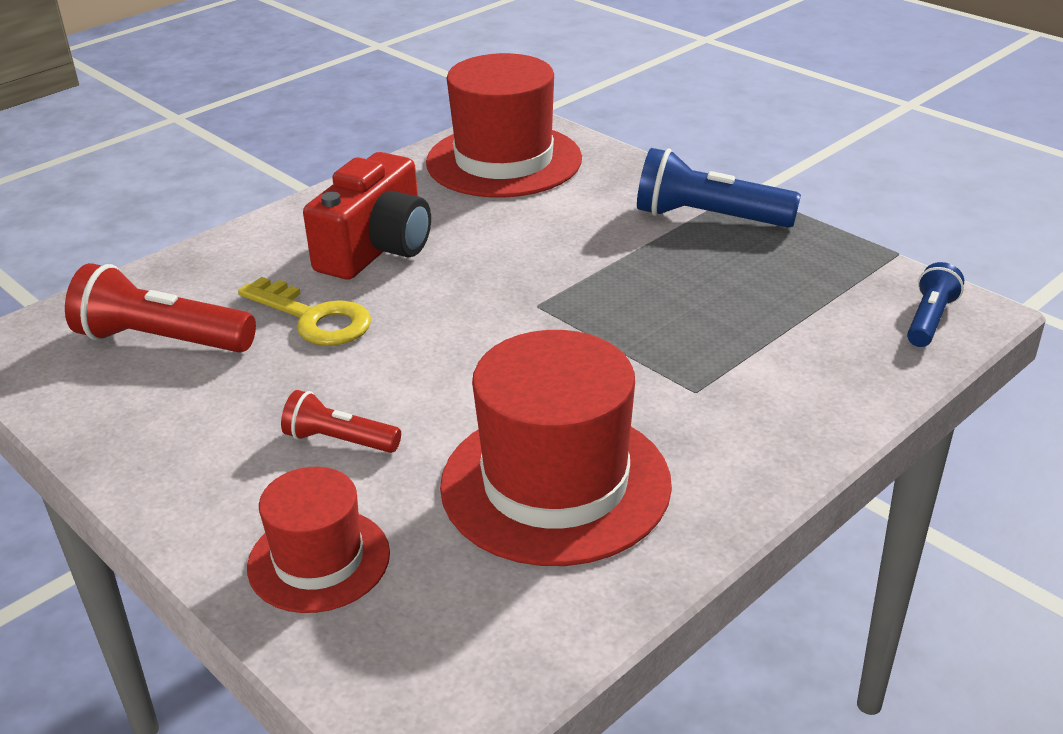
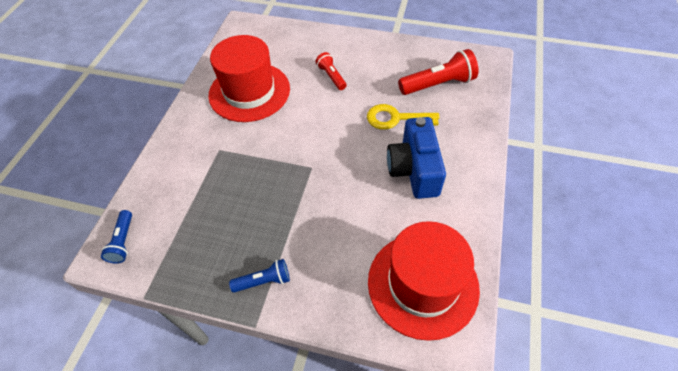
camera: 150 degrees right, 20 degrees up
(319, 560) = (301, 44): red hat -> none
(339, 440) = (331, 76): red flashlight -> red flashlight turned 105 degrees counterclockwise
(377, 249) = (414, 169): red camera -> blue camera
(708, 218) = (264, 281): blue flashlight -> blue flashlight, size x0.58

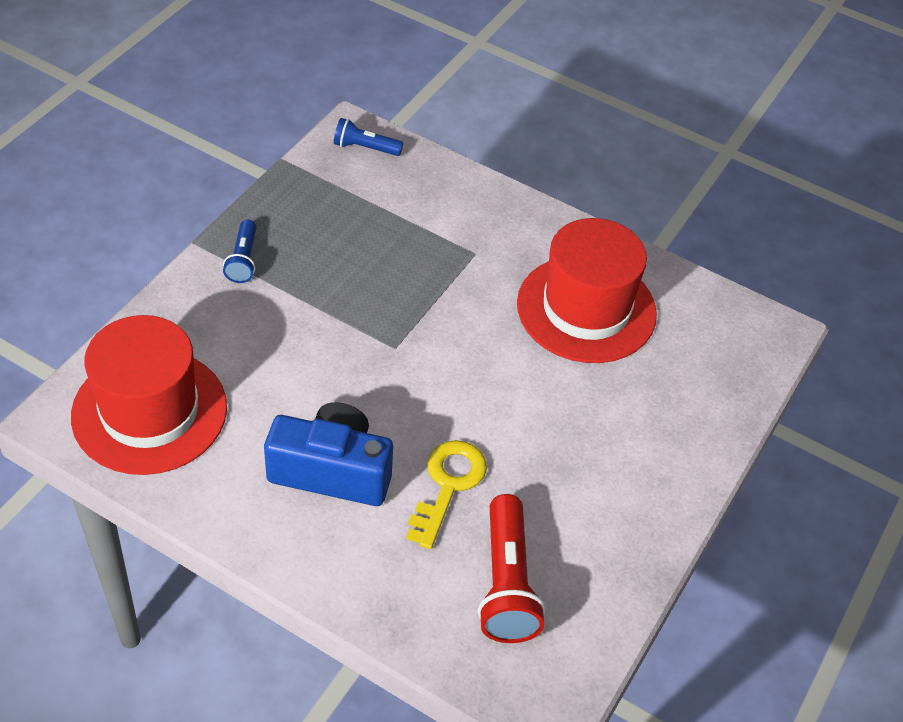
camera: 100 degrees right, 5 degrees down
(331, 76) = (585, 426): red flashlight -> none

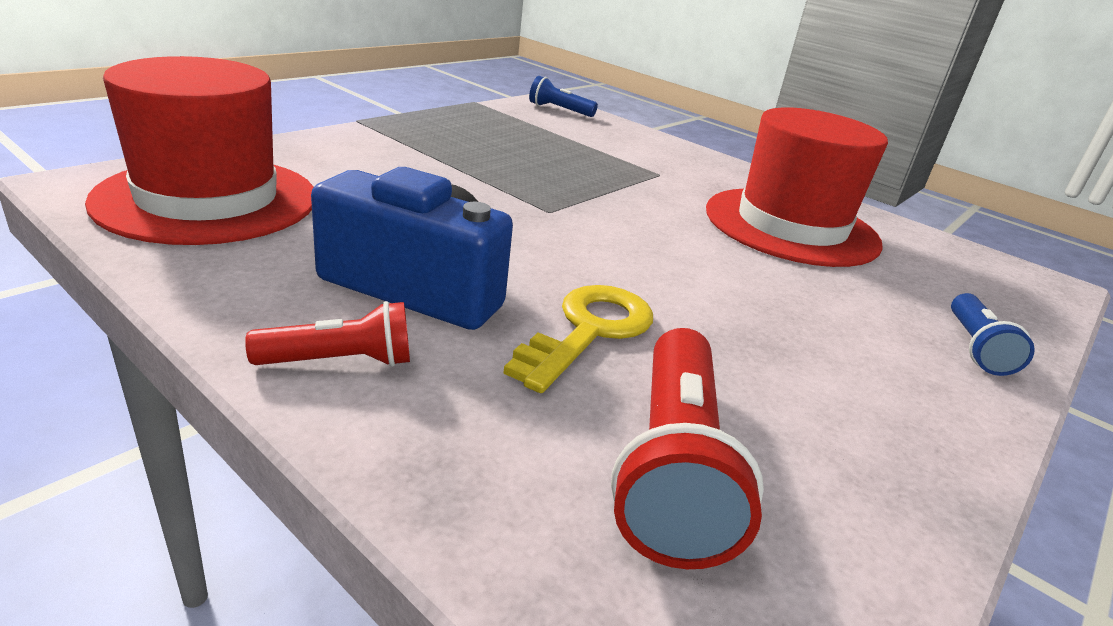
camera: 10 degrees right, 20 degrees down
(243, 260) = (402, 136): blue flashlight -> blue flashlight (975, 348)
(314, 551) = (341, 361): none -> red flashlight

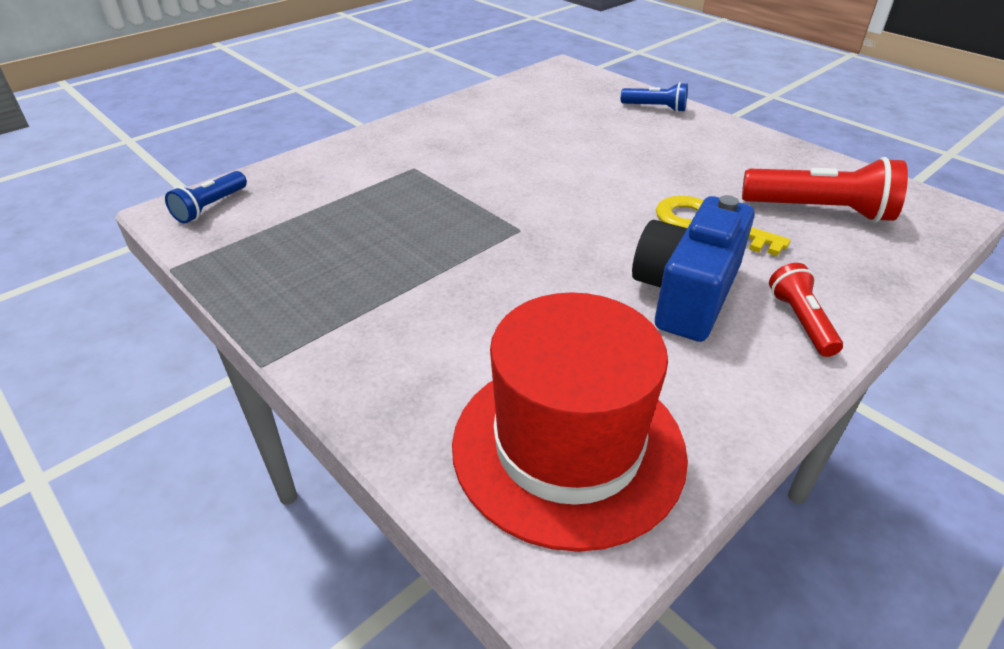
camera: 80 degrees left, 10 degrees up
(791, 226) = (510, 128): red hat -> none

